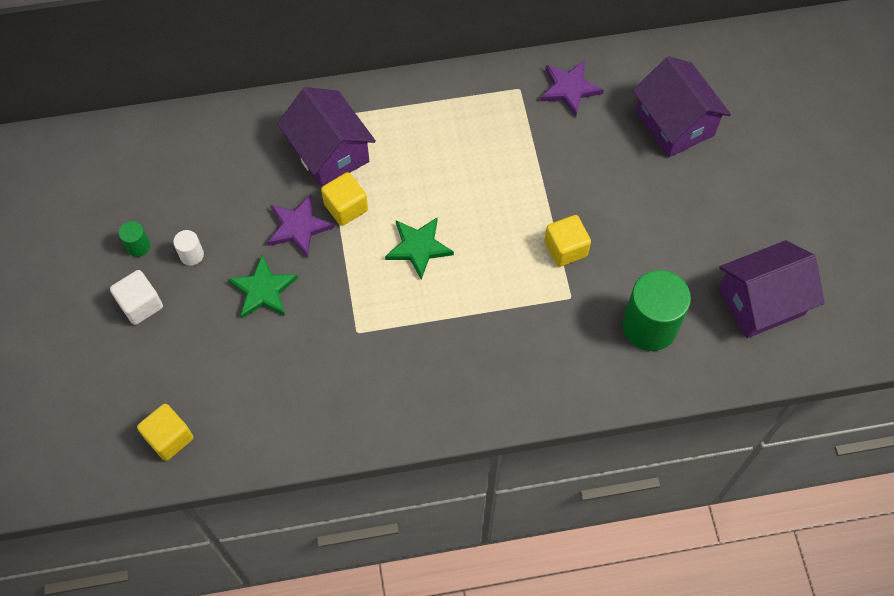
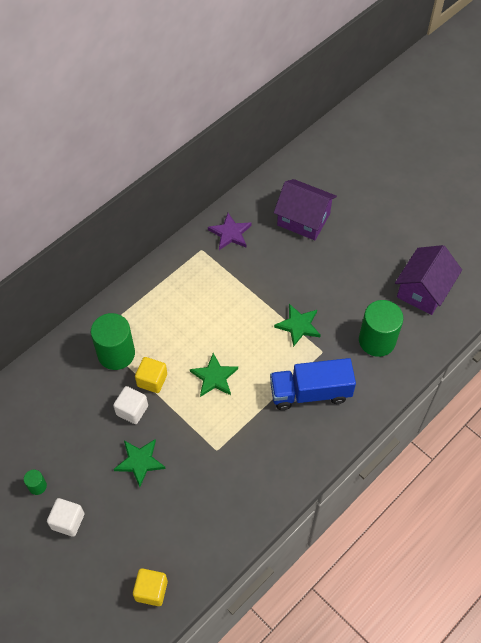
camera: 35 degrees left, 5 degrees down
(192, 255) = (77, 469): white cylinder -> none
(298, 227) = (132, 410): purple star -> white cube
(329, 152) = (116, 354): purple house -> green cylinder
(517, 336) = (310, 392): none -> blue truck
(565, 249) = (298, 326): yellow cube -> green star

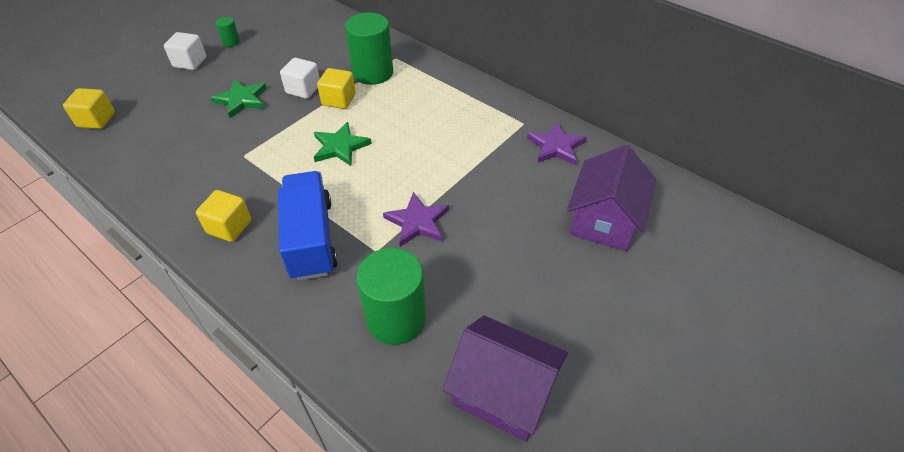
camera: 85 degrees right, 10 degrees down
(295, 449) = (229, 227): none -> yellow cube
(298, 326) = (417, 222): green star -> purple star

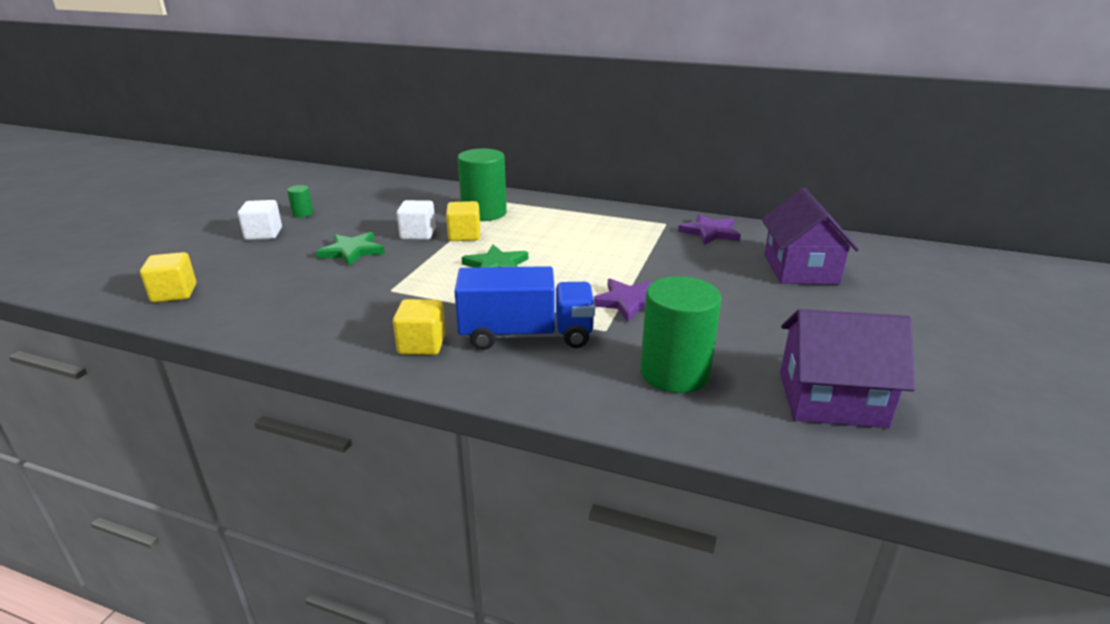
camera: 20 degrees left, 20 degrees down
(311, 239) = (526, 335): blue truck -> blue truck turned 120 degrees clockwise

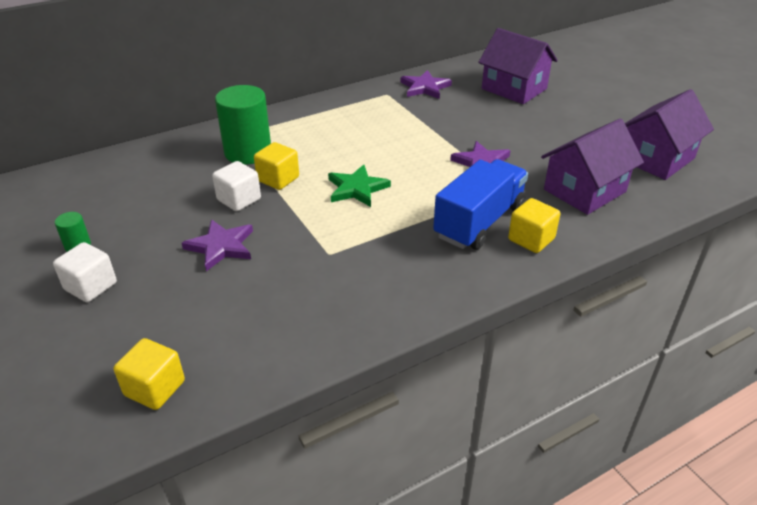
camera: 50 degrees left, 10 degrees up
(352, 251) = (221, 246): green star -> purple star
(422, 344) = (440, 272): yellow cube -> yellow cube (531, 239)
(674, 373) = (584, 191): green cylinder -> purple house

